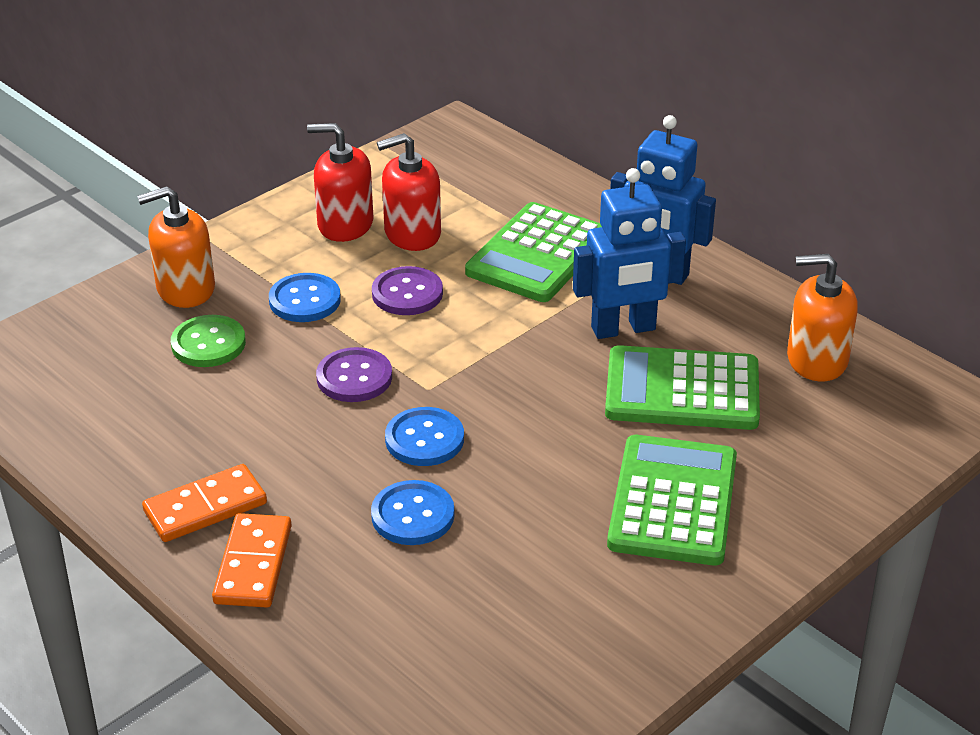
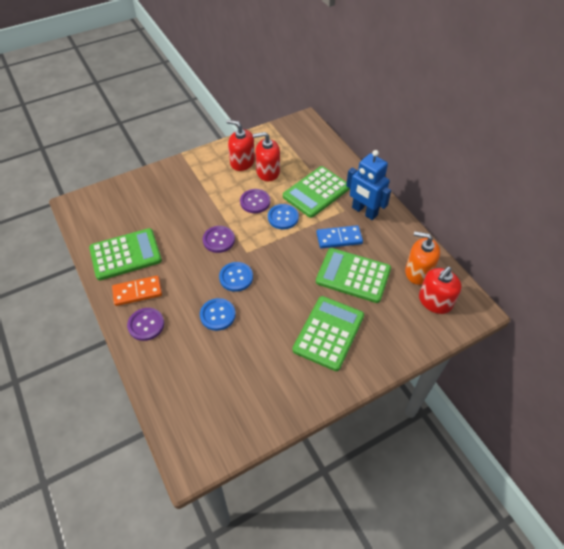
camera: 15 degrees right, 15 degrees up
(145, 442) = (125, 255): none -> green calculator
(185, 289) = (168, 182): orange soap dispenser -> none
(208, 344) = (167, 211): green button -> none
(253, 564) = (146, 325): orange domino -> purple button
(305, 300) = (212, 197): blue button -> blue button (283, 217)
(623, 329) = (339, 238): blue robot -> blue domino
(872, 405) = (435, 301): none -> red soap dispenser

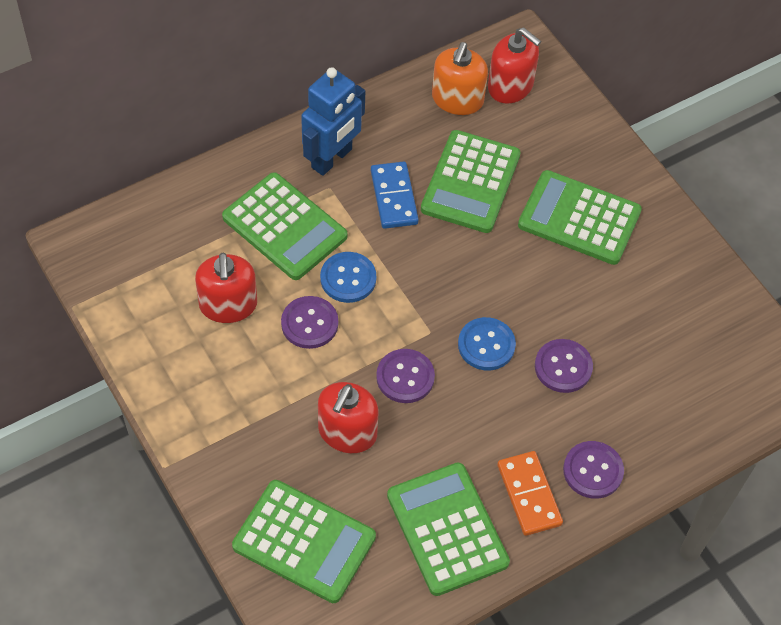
camera: 95 degrees left, 5 degrees up
(132, 199) = (304, 542): none -> green calculator
(217, 315) = (563, 367): blue button -> purple button
(242, 162) = (198, 350): red soap dispenser -> red soap dispenser (347, 432)

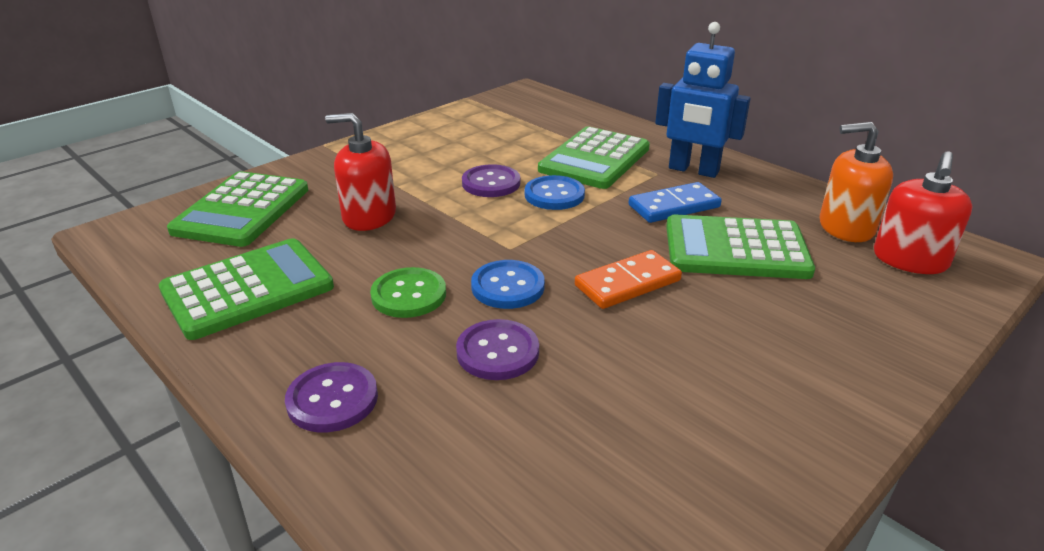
camera: 80 degrees right, 25 degrees down
(228, 305) = (494, 147): red soap dispenser -> none
(405, 377) = (445, 240): purple button -> none
(482, 413) = (409, 295): none -> green button
(529, 495) = (293, 344): orange domino -> orange domino (627, 283)
(579, 218) = (753, 339): green calculator -> none

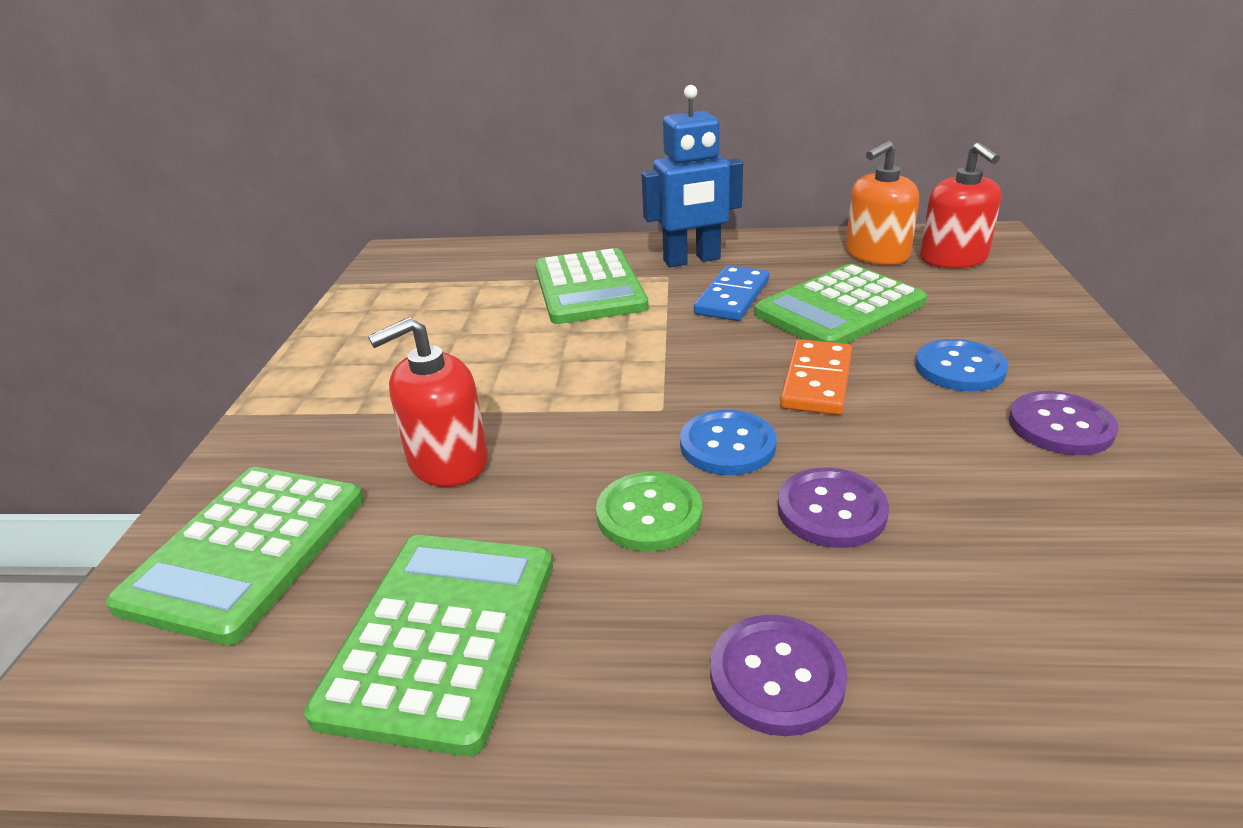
camera: 40 degrees left, 0 degrees up
(242, 210) = (246, 550): green calculator -> green calculator turned 45 degrees clockwise
(491, 183) = (526, 357): purple button -> purple button (1060, 426)
(554, 195) = (611, 338): blue button -> blue button (959, 368)

